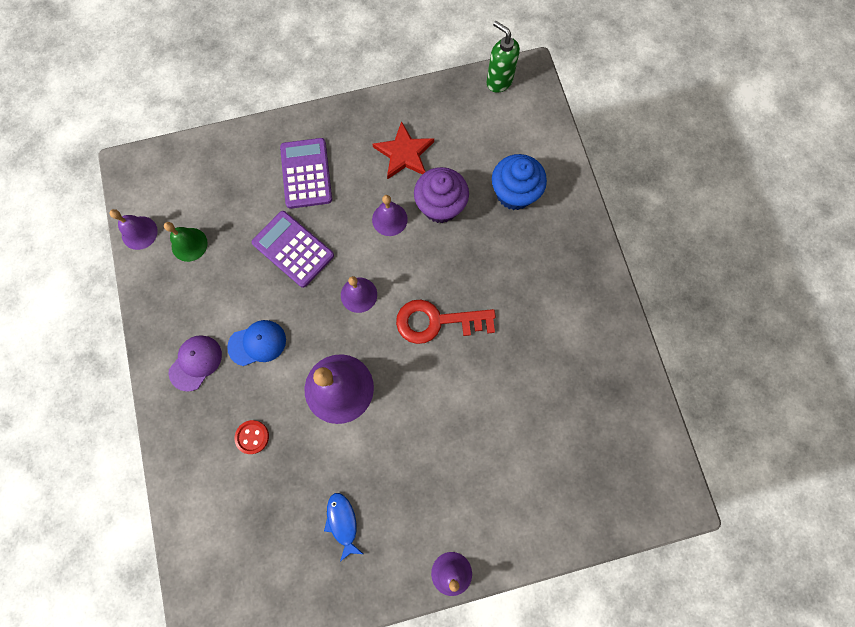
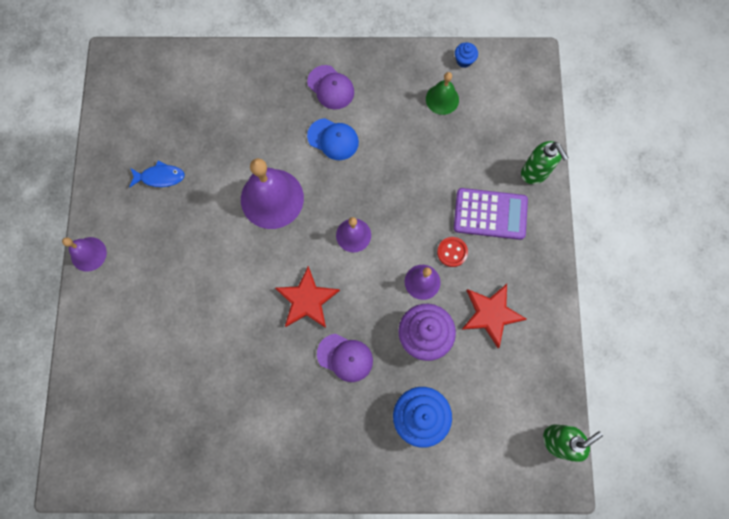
camera: 105 degrees right, 0 degrees up
(139, 232) = (464, 60): purple bell -> blue cupcake
(252, 437) = (253, 120): red button -> red button (452, 252)
(254, 143) = (534, 173): none -> green soap dispenser
(257, 343) = (333, 139): blue cap -> blue cap turned 60 degrees counterclockwise
(293, 249) = (414, 186): purple calculator -> none
(437, 321) = (307, 300): red key -> red star
(482, 270) = (345, 357): none -> purple cap

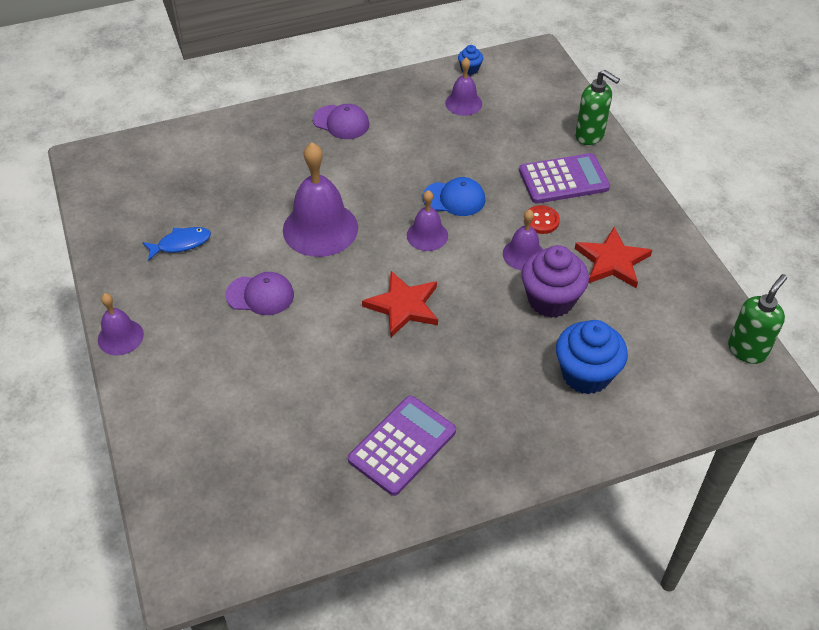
camera: 20 degrees left, 25 degrees down
(256, 428) = (402, 445): none -> purple calculator
(333, 139) = (364, 162): blue cap -> blue cap (454, 199)
(345, 357) = (473, 345): purple cap -> purple cap (260, 295)
(442, 99) = (463, 103): green bell -> purple bell

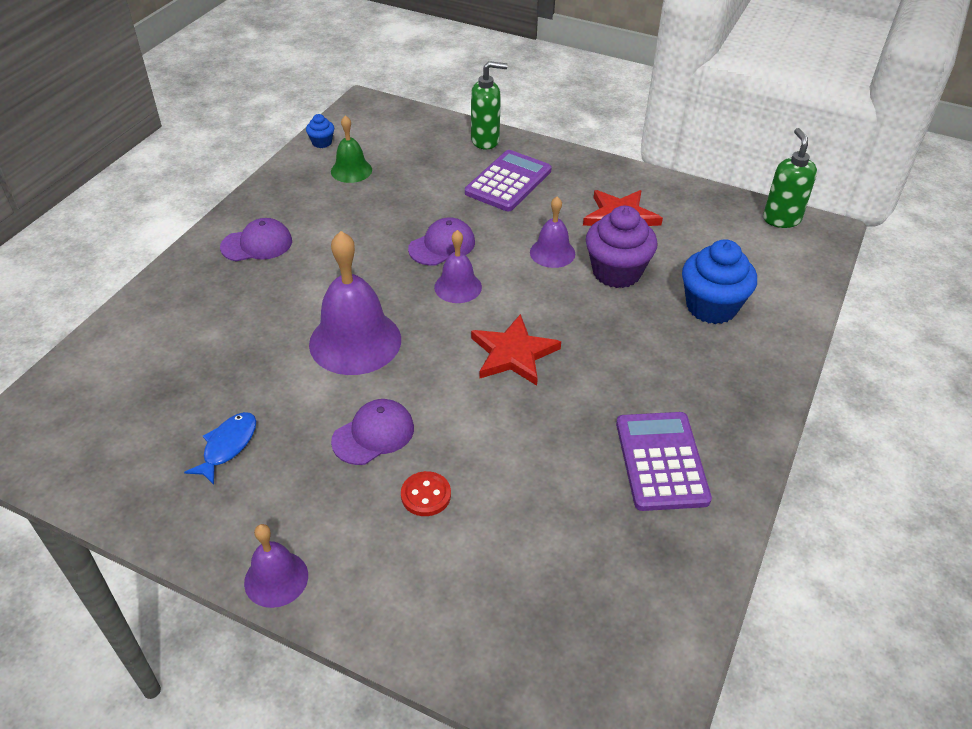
camera: 45 degrees left, 5 degrees down
(454, 199) = (442, 245): blue cap -> purple cap
(463, 103) = (351, 170): purple bell -> green bell
(541, 221) = (532, 220): red button -> red button (426, 495)

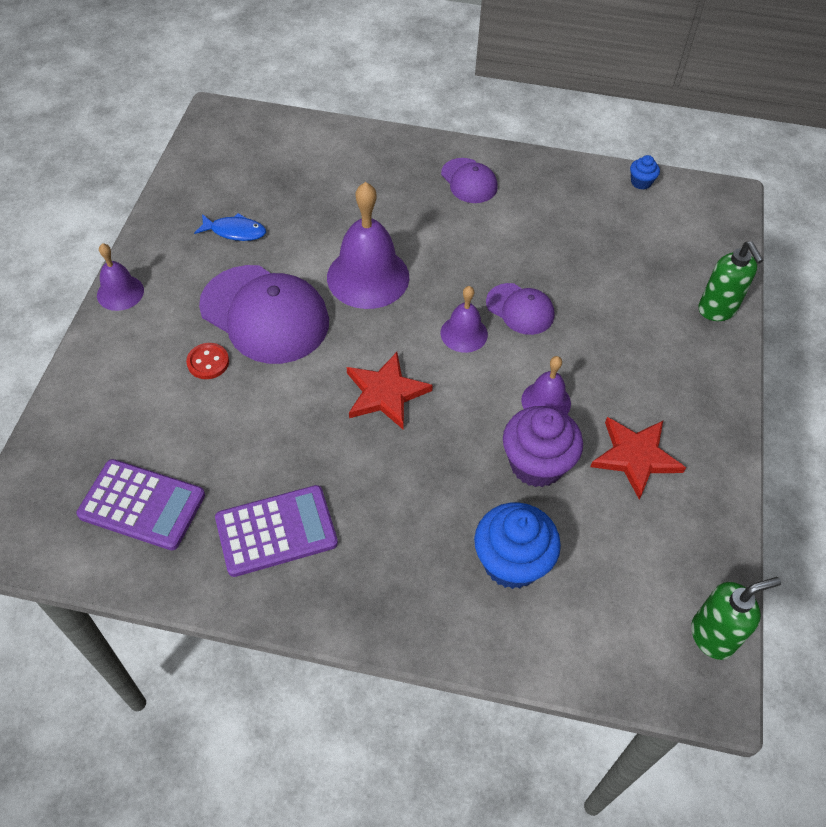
camera: 75 degrees right, 10 degrees up
(351, 170) = (606, 215): green bell -> none
(373, 434) = (265, 314): purple cap -> purple cap, size x1.89
(508, 182) = (651, 343): purple calculator -> purple calculator (142, 505)

